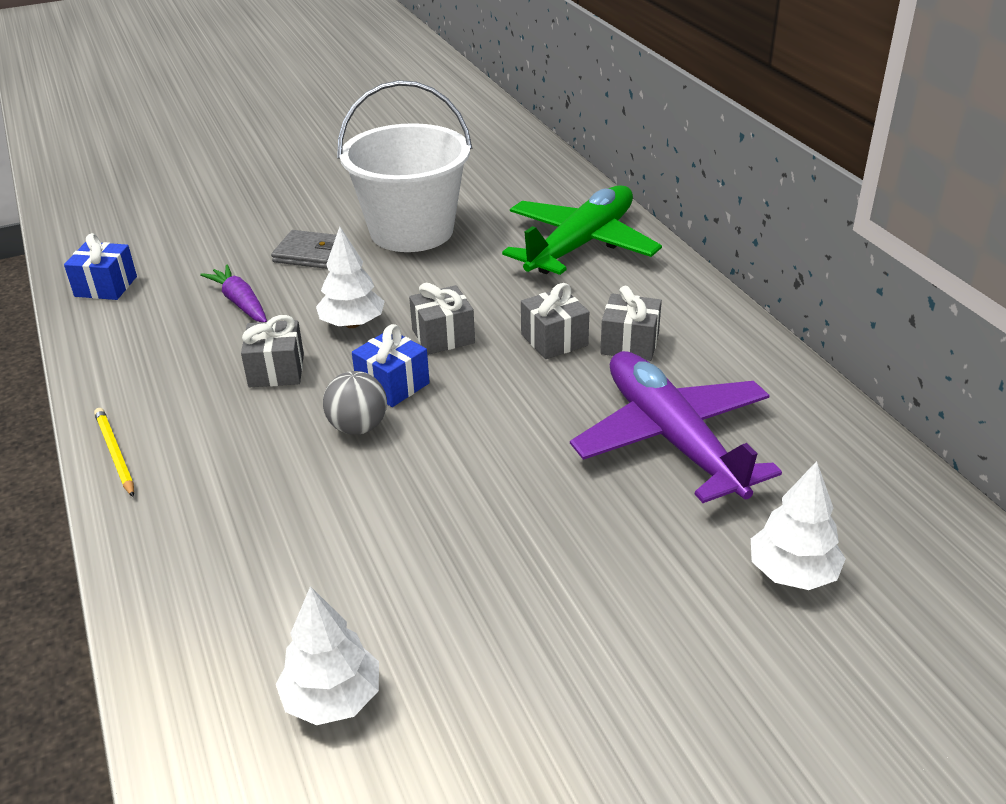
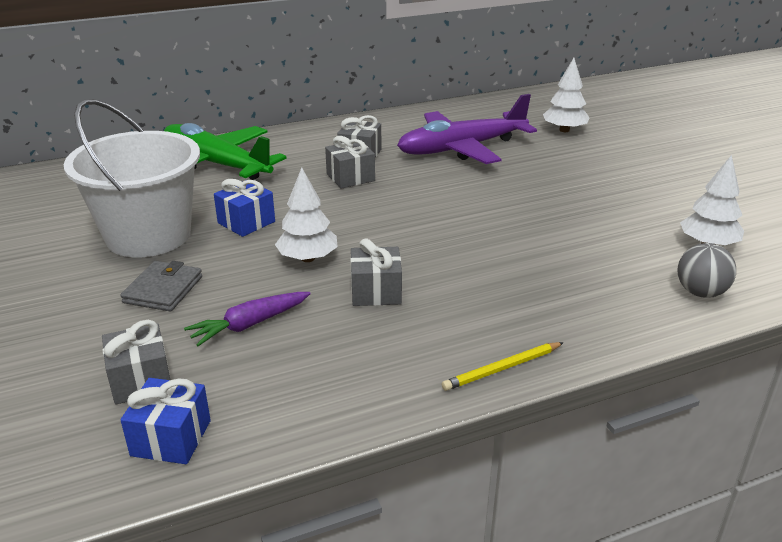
camera: 90 degrees left, 5 degrees down
(358, 427) = (456, 248): grey ball -> grey ball (700, 292)
(393, 385) = (401, 236): blue gift -> blue gift (246, 222)
(443, 336) = (337, 218): grey gift -> grey gift (141, 380)

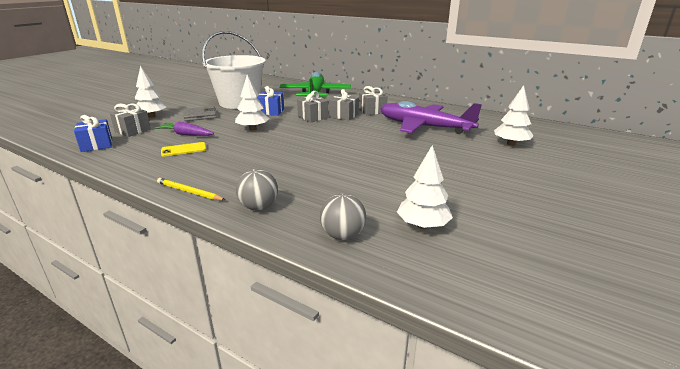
camera: 55 degrees right, 5 degrees down
(79, 343) = (152, 116): none -> white tree
(324, 341) = (184, 149): none -> yellow phone
(376, 292) = (237, 148): grey gift -> grey gift (313, 117)
(595, 325) = (259, 207): none -> grey ball

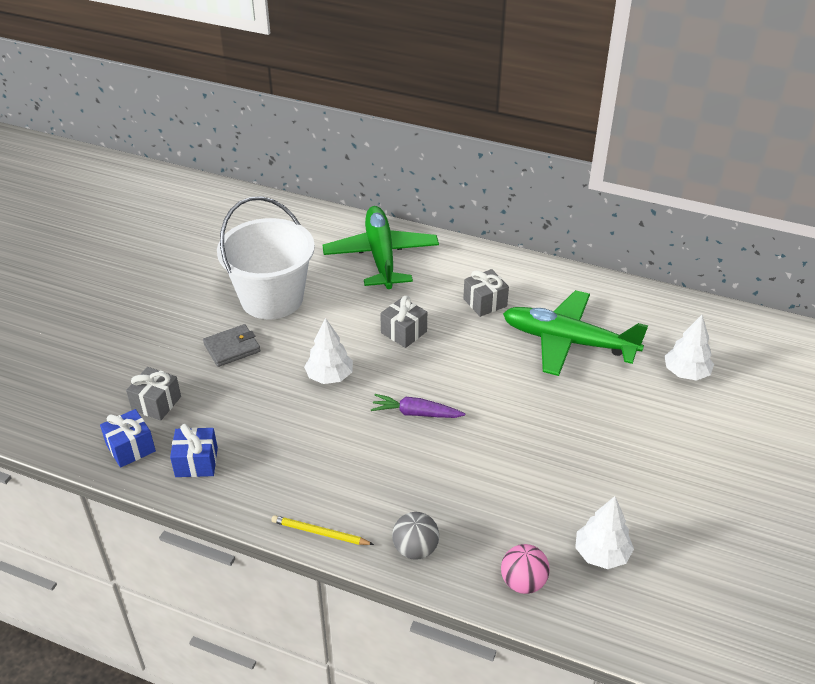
camera: 10 degrees left, 15 degrees up
(152, 116) = (158, 358): white tree -> none
(184, 149) = (260, 443): yellow phone -> none
(186, 134) = (241, 404): purple carrot -> purple carrot (416, 413)
(271, 112) = (334, 322): blue gift -> blue gift (196, 462)
(343, 235) = (523, 582): grey ball -> pink ball
(344, 115) = (447, 322): grey gift -> none
(424, 127) = (568, 342): purple plane -> green plane

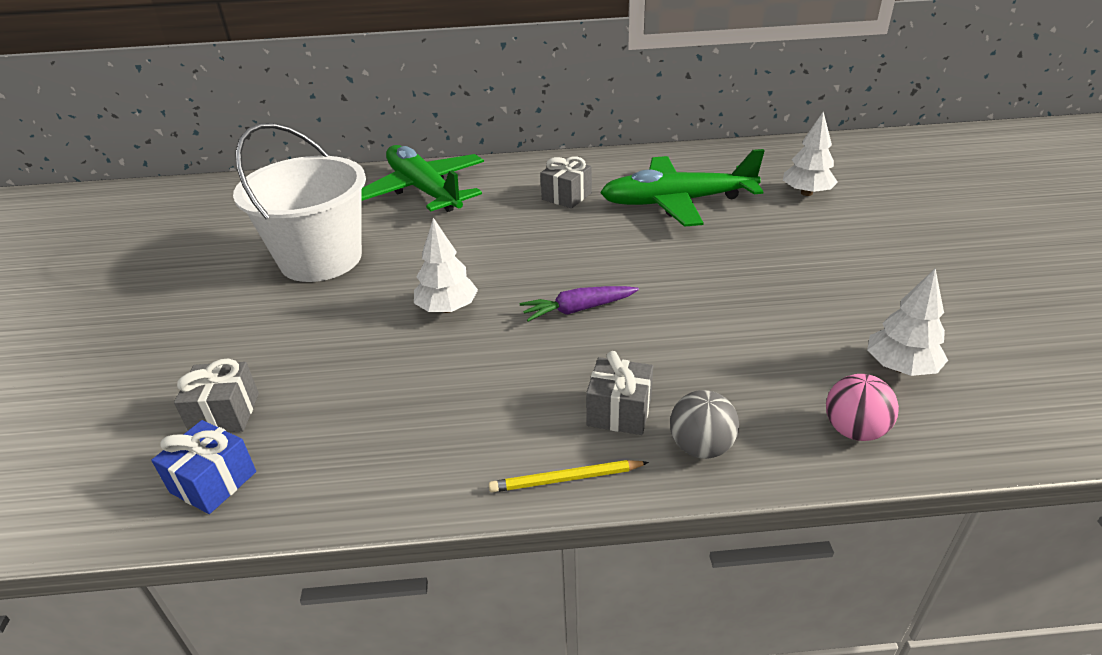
camera: 25 degrees left, 5 degrees down
(196, 462) = (329, 462): blue gift -> none
(232, 348) = (299, 320): grey wallet -> none
(403, 332) = (502, 244): grey gift -> grey gift (619, 412)

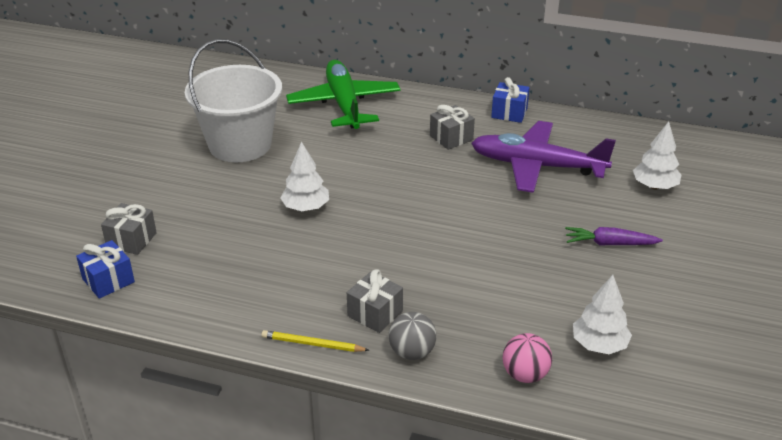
camera: 20 degrees right, 0 degrees up
(578, 309) = (396, 234): purple carrot -> purple carrot (610, 244)
(609, 161) = (509, 113): none -> blue gift
(677, 202) = (537, 166): green plane -> purple plane

